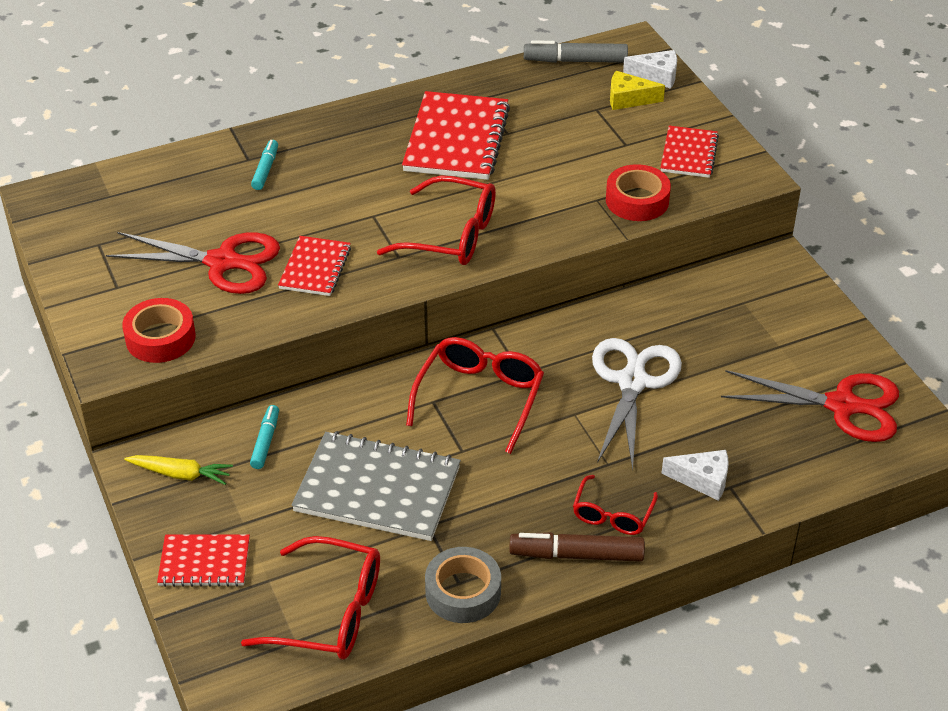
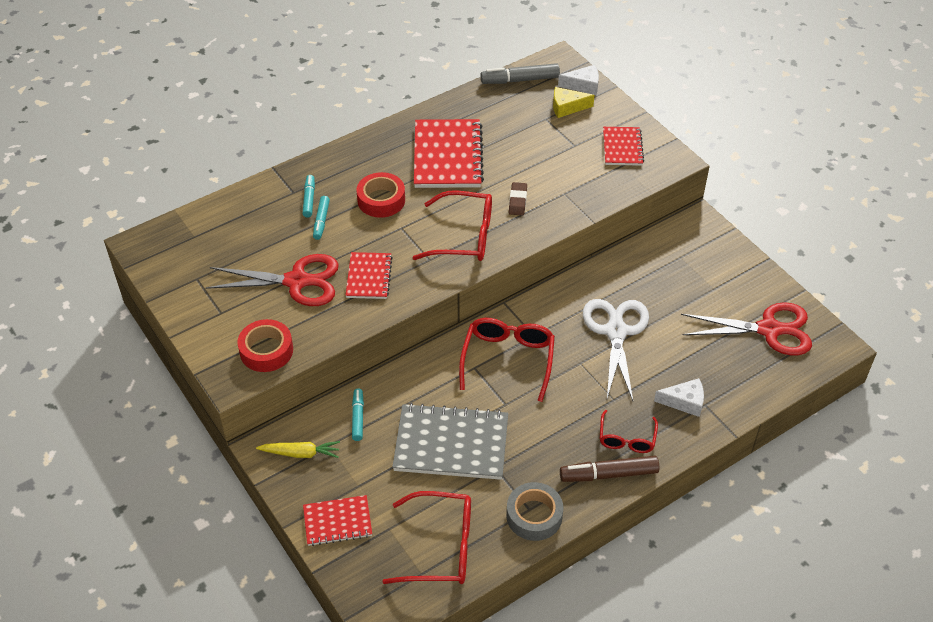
camera: 10 degrees left, 5 degrees up
(273, 196) = (321, 221): none -> turquoise marker
(533, 201) = (517, 201): none -> brown eraser
(637, 200) = (594, 190): red tape -> red tape (381, 200)

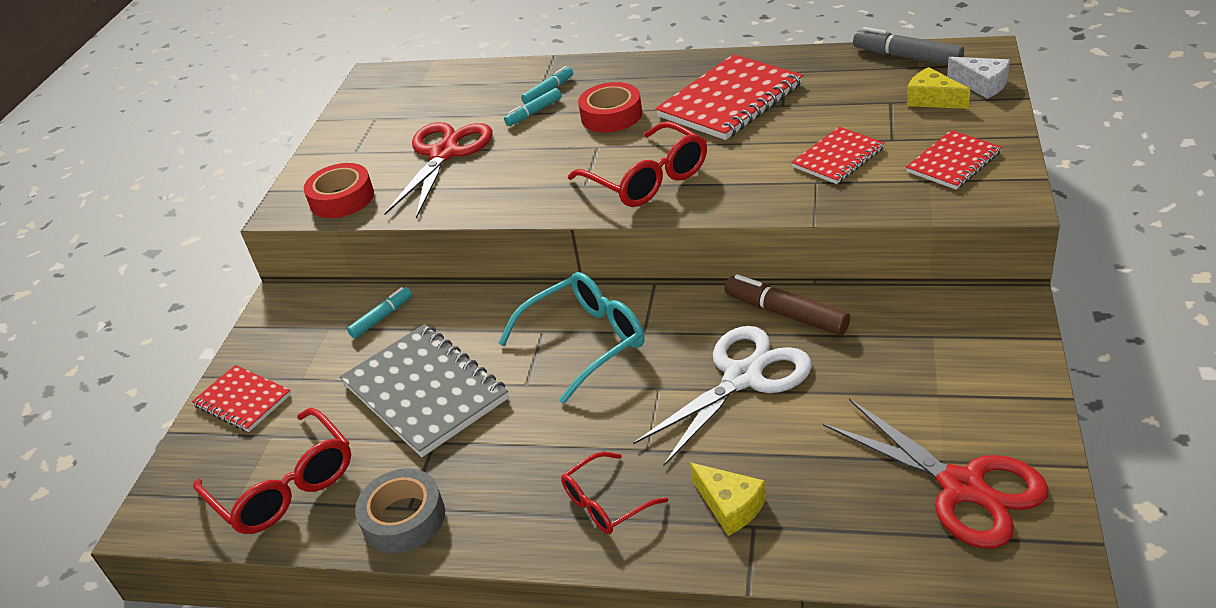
camera: 50 degrees right, 10 degrees down
(297, 281) = (444, 153): red scissors -> red scissors turned 120 degrees counterclockwise
(301, 453) = (298, 321): yellow carrot -> none
(369, 277) = (508, 177): red notebook -> red notebook (838, 158)
(508, 359) = (586, 341): red glasses -> turquoise glasses
(517, 201) = (750, 169): brown eraser -> none
(608, 474) = (535, 529): brown marker -> brown marker (786, 314)
(684, 402) = (730, 506): white cheese -> yellow cheese

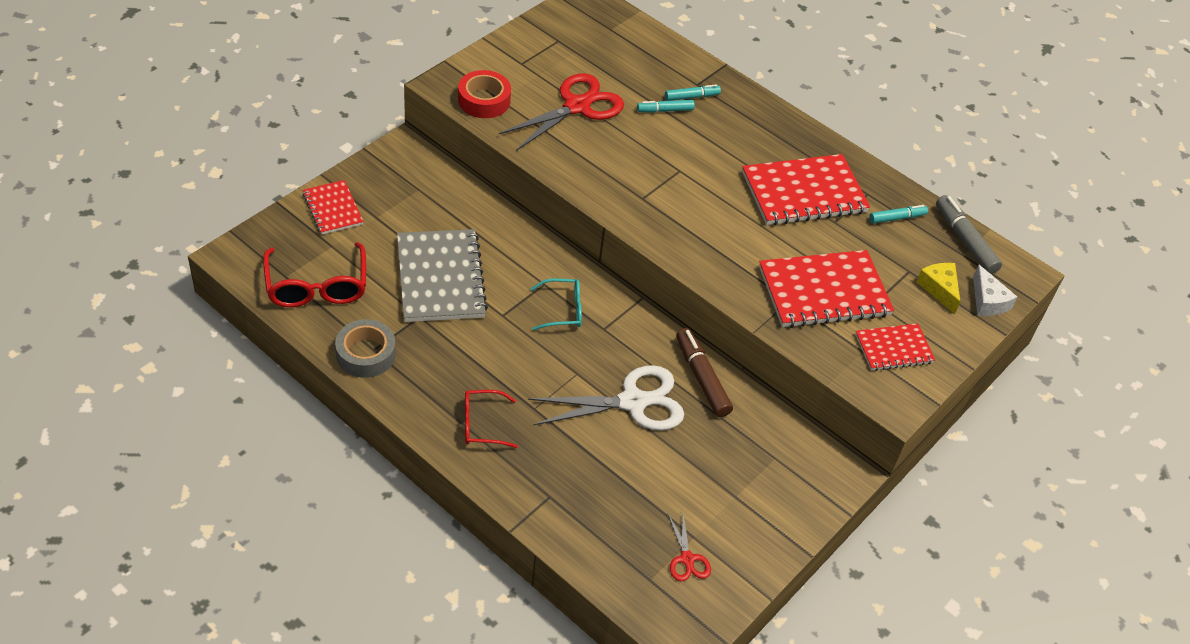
camera: 20 degrees right, 10 degrees up
(382, 317) = (456, 204): turquoise marker -> turquoise marker (897, 218)
(586, 341) = (563, 310): turquoise glasses -> turquoise glasses, size x0.60
(611, 115) = (713, 149): red tape -> none
(648, 179) = (686, 222): red glasses -> none
(730, 506) = (548, 475): yellow cheese -> none
(838, 158) = (824, 291): red notebook -> red notebook, size x1.76
(962, 487) = (687, 559): red scissors -> red scissors, size x0.48

